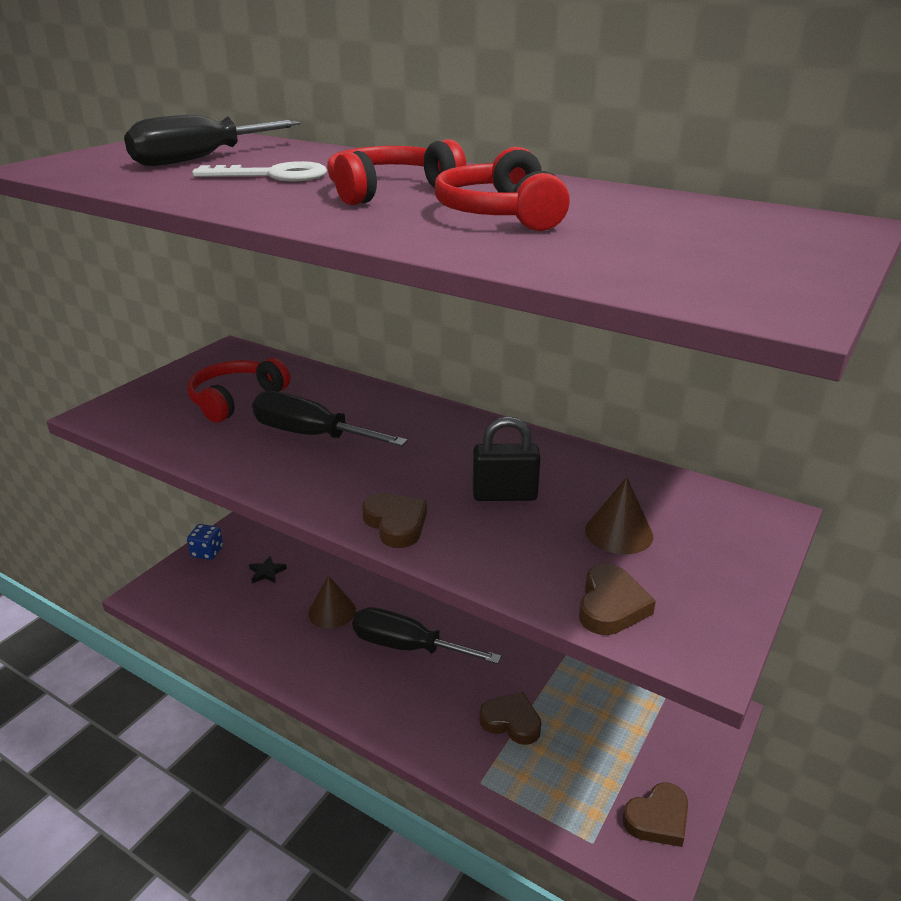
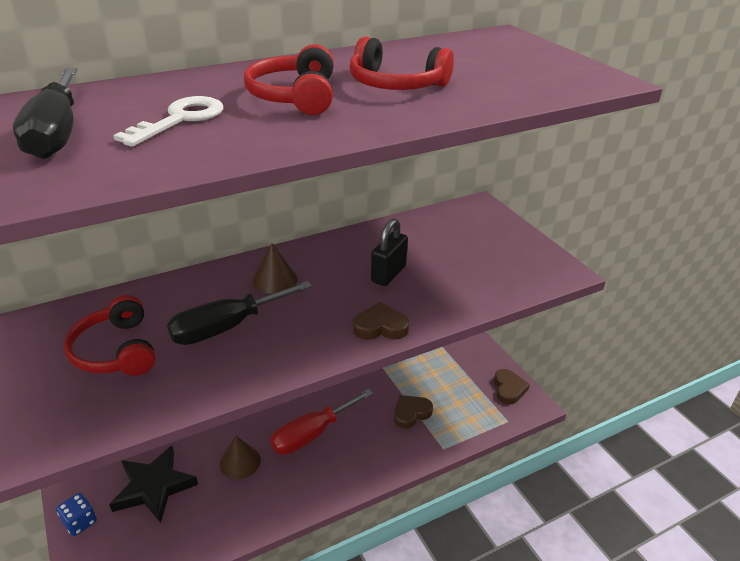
camera: 60 degrees left, 5 degrees up
(267, 572) = (154, 487): black star -> black star, size x2.32
(407, 647) = (312, 434): black screwdriver -> red screwdriver
(611, 606) = (514, 282): brown heart -> none
(619, 532) = (458, 252): brown cone -> brown cone (275, 279)

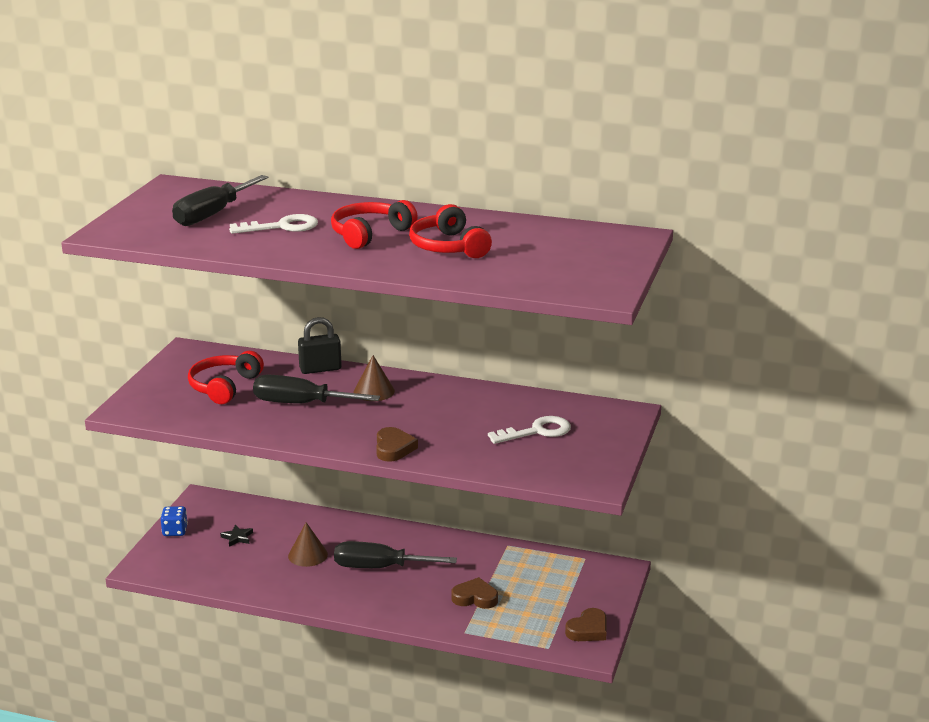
camera: 45 degrees right, 10 degrees down
(154, 487) = (237, 537): black star -> black star, size x0.43
(312, 434) = (379, 567): red screwdriver -> black screwdriver
(380, 327) = (393, 448): brown heart -> brown heart turned 45 degrees clockwise
(388, 274) = (457, 423): black padlock -> black padlock (320, 369)
(454, 251) = (537, 431): none -> white key

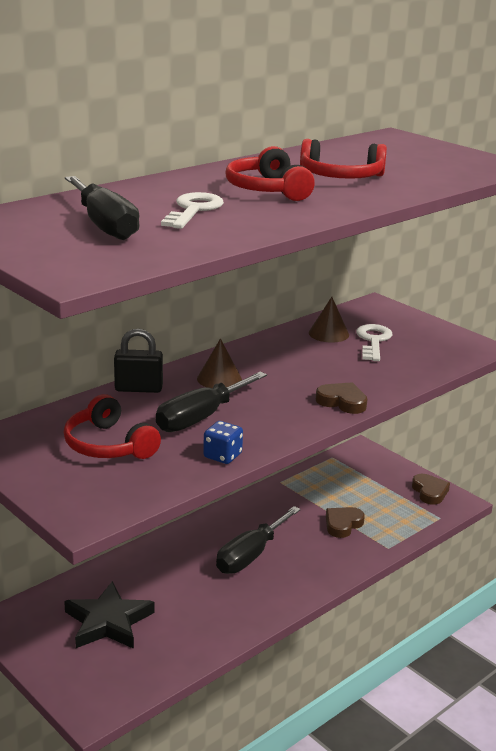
camera: 60 degrees left, 0 degrees up
(175, 531) = (46, 661): blue dice -> blue dice (222, 456)
(237, 537) = (108, 622): black star -> black star, size x2.32
(308, 555) = (188, 588): brown cone -> brown cone (329, 333)
(320, 369) = (138, 389): black padlock -> black padlock turned 75 degrees clockwise

